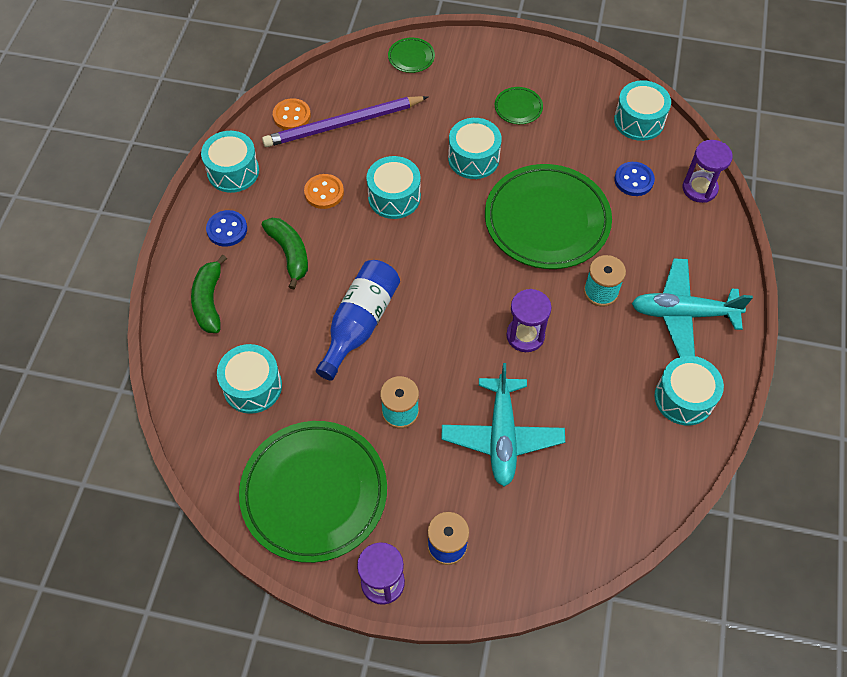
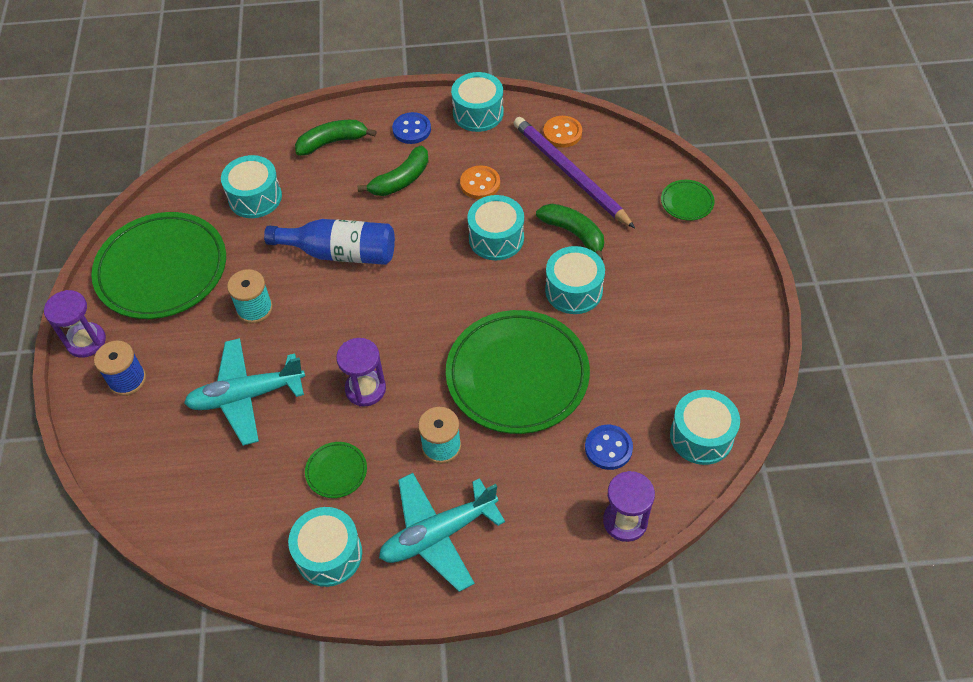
camera: 75 degrees right, 5 degrees down
(412, 141) = (574, 233): none -> green banana
(518, 107) = (663, 313): green plate -> green plate (336, 471)
(683, 313) = (438, 534): turquoise plane -> turquoise plane turned 105 degrees counterclockwise

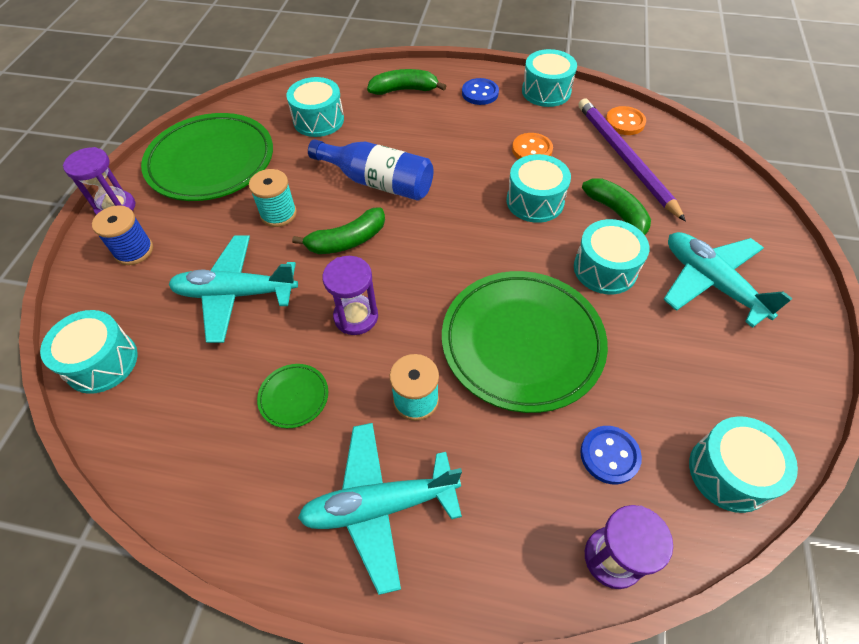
camera: 15 degrees right, 0 degrees up
(329, 554) = (249, 492): turquoise drum -> turquoise drum (101, 362)
(401, 180) = (456, 132): green banana -> green banana (347, 241)
(666, 281) = (711, 283): none -> turquoise plane
(687, 202) = (746, 209): green plate -> none

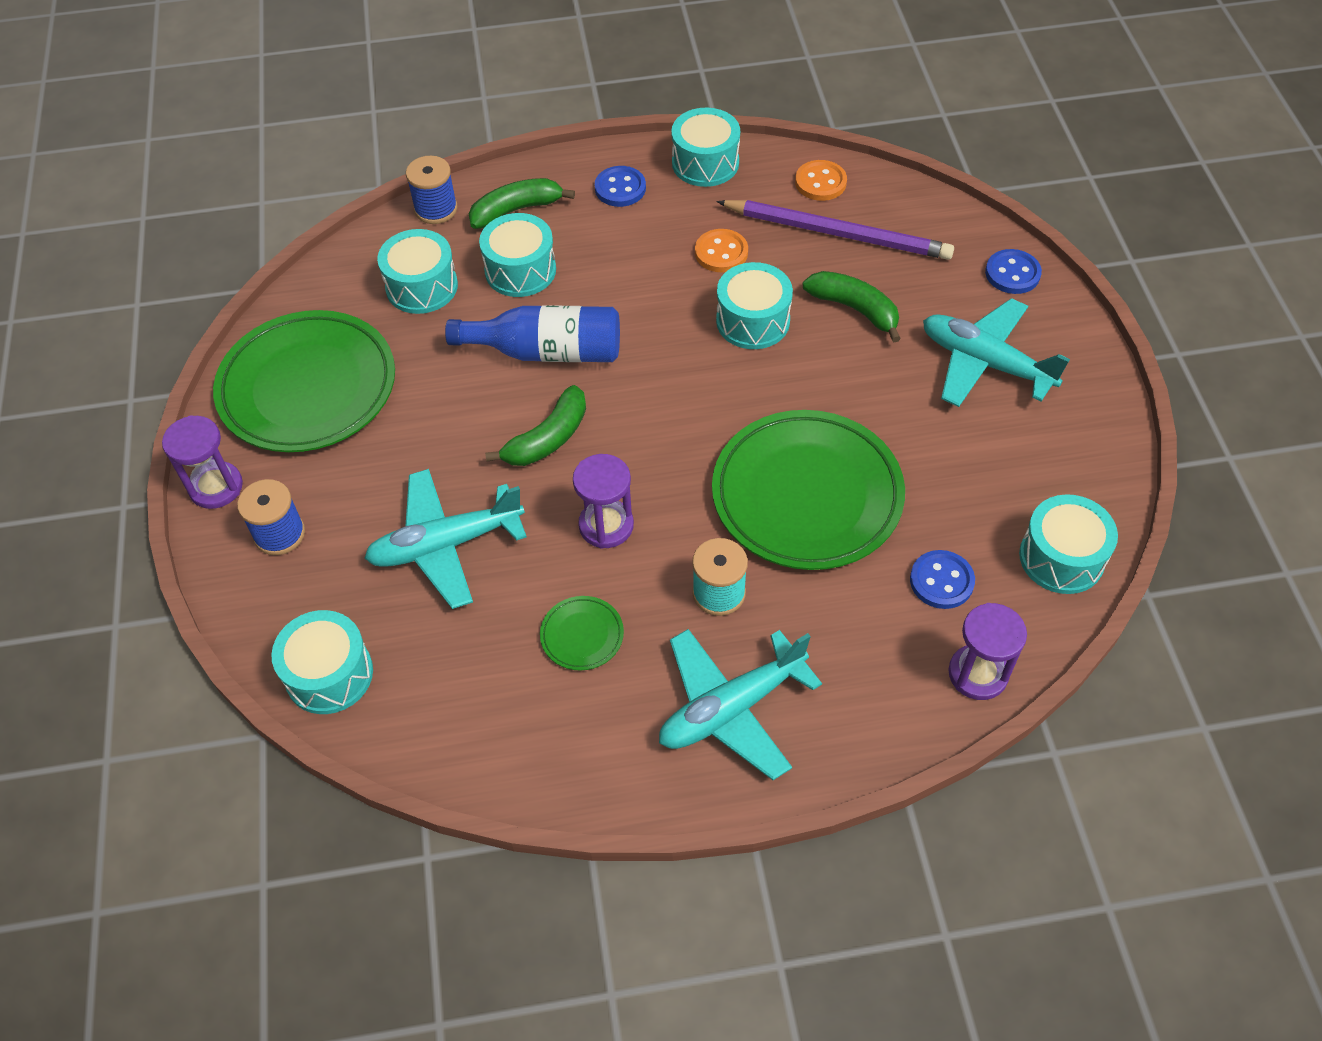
camera: 20 degrees left, 0 degrees up
(278, 214) = (441, 431): turquoise spool -> none
(353, 77) = (436, 209): none -> blue spool
(605, 269) = (865, 381): turquoise drum -> turquoise drum (520, 270)
(624, 158) = (838, 233): purple pencil -> purple pencil turned 150 degrees clockwise
(756, 221) = (1012, 273): none -> blue button

